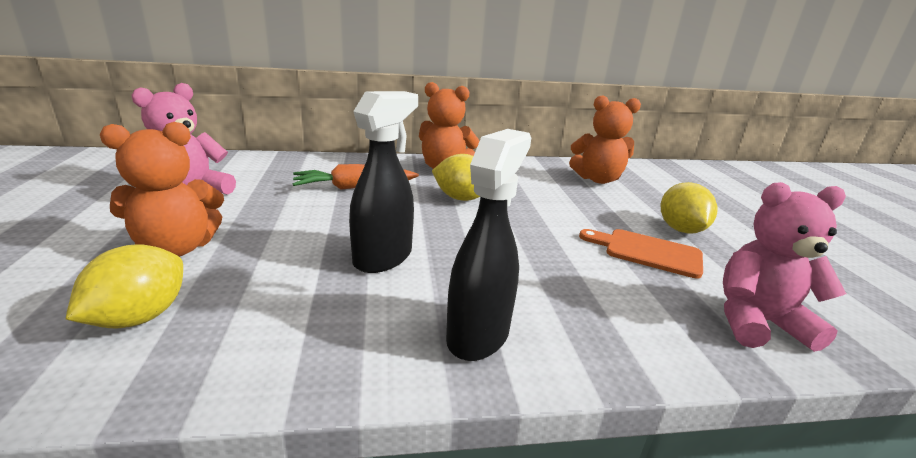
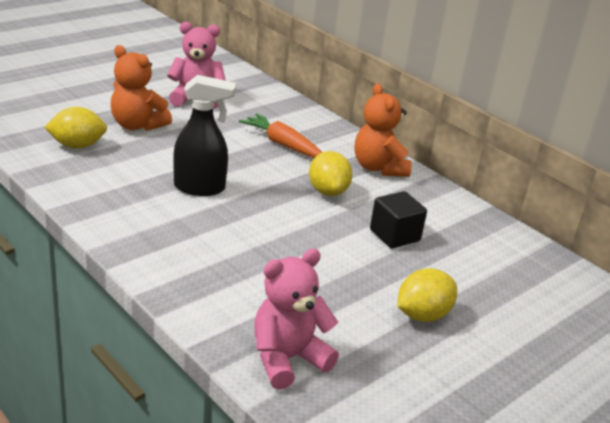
camera: 55 degrees right, 5 degrees up
(478, 334) = (155, 242): black spray bottle -> none
(554, 198) = (394, 235): none -> black cube
(597, 179) = (485, 253): orange teddy bear -> none
(647, 252) = (346, 298): orange cutting board -> none
(757, 322) = (287, 359): pink teddy bear -> pink teddy bear turned 90 degrees counterclockwise

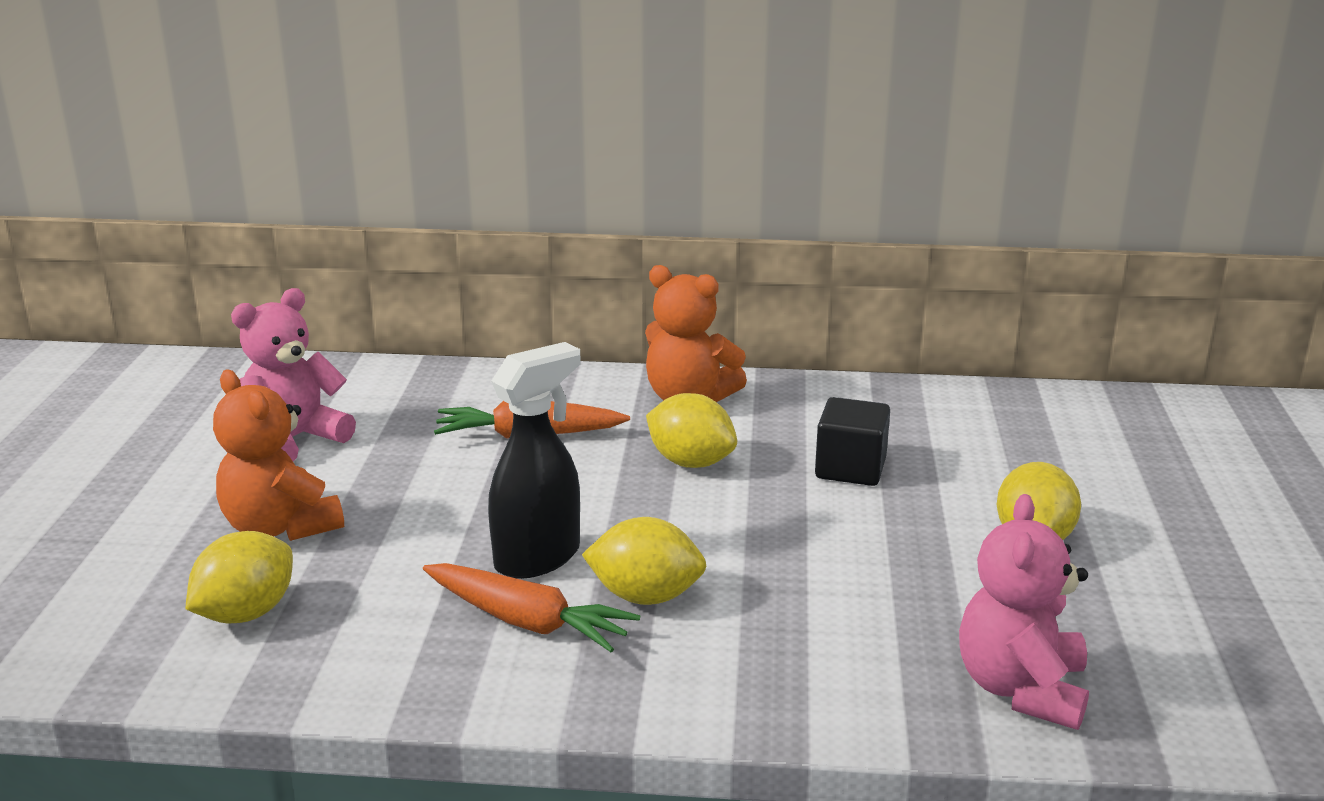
camera: 40 degrees left, 5 degrees down
(137, 125) = (281, 527): orange teddy bear -> orange teddy bear turned 60 degrees clockwise
(154, 206) = (527, 621): none -> orange carrot
(211, 225) = (645, 596): none -> yellow lemon

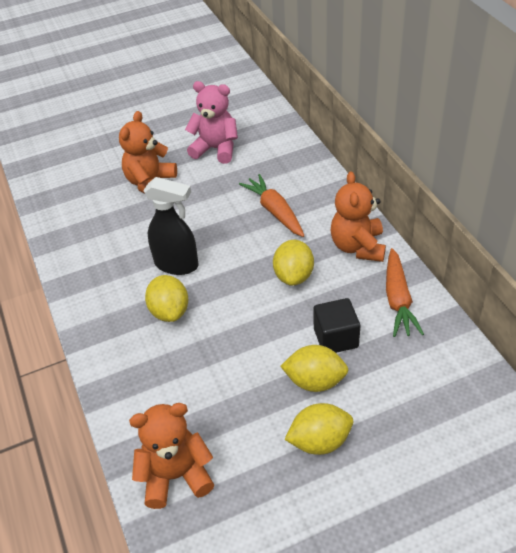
camera: 65 degrees right, 20 degrees up
(246, 613) = (91, 208): yellow lemon -> yellow lemon (315, 381)
(527, 621) = (130, 284): orange carrot -> orange carrot (398, 300)
(1021, 688) = (176, 475): pink teddy bear -> orange teddy bear

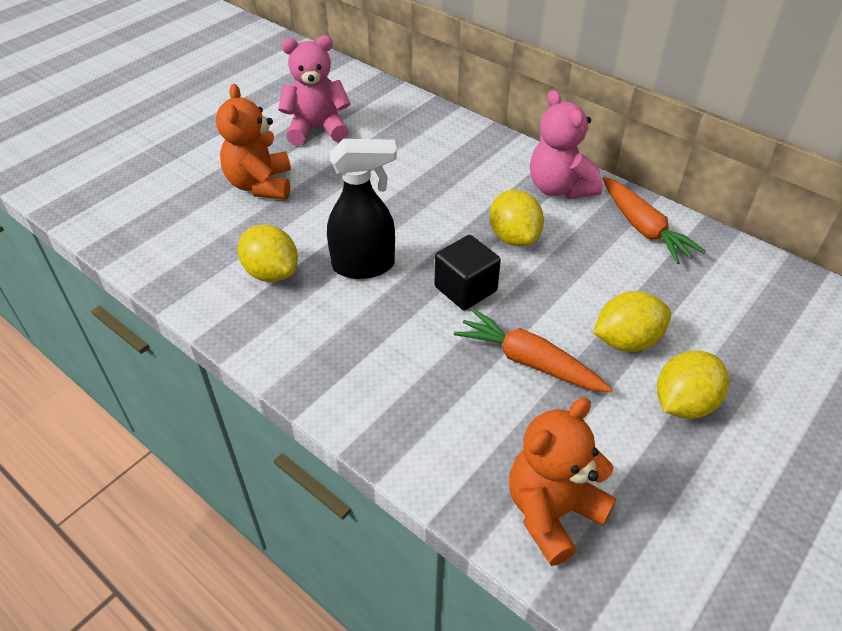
camera: 30 degrees left, 0 degrees up
(170, 311) = (395, 321): yellow lemon -> yellow lemon (271, 273)
(274, 211) = (438, 177): orange carrot -> orange carrot (528, 361)
(336, 338) = (611, 287): black cube -> black cube (465, 289)
(358, 247) = (559, 188): orange teddy bear -> pink teddy bear

